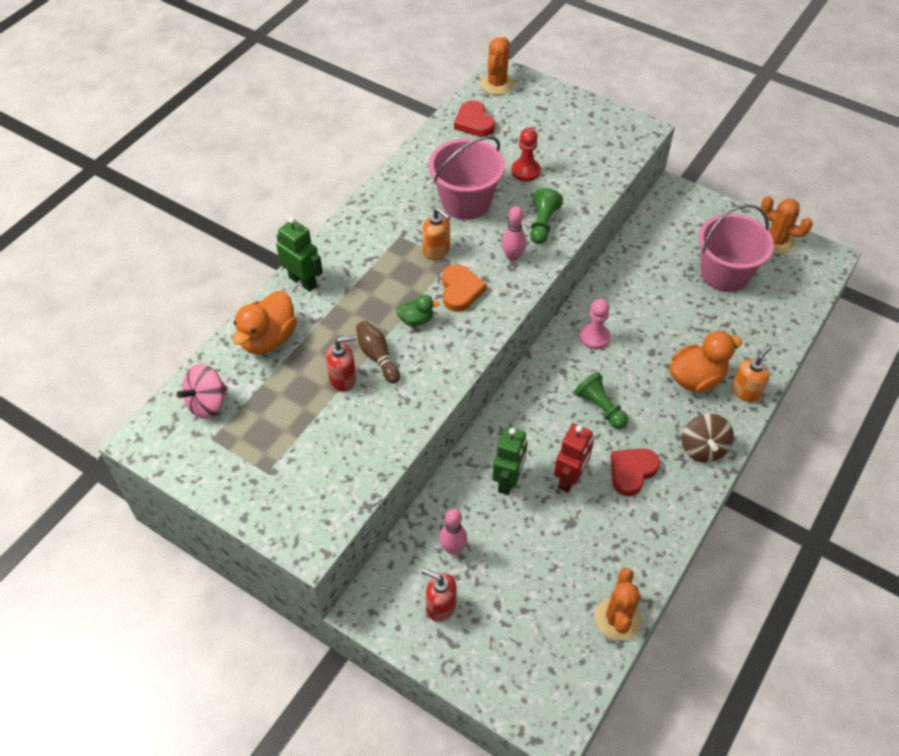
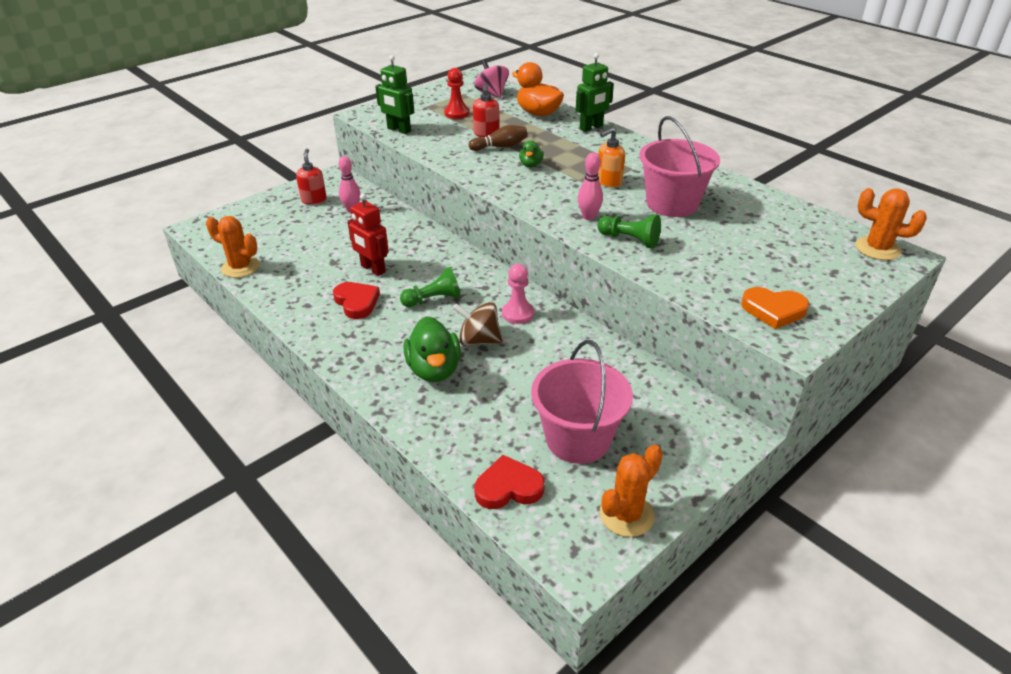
camera: 105 degrees right, 15 degrees down
(440, 606) = (314, 200): red soap dispenser -> red soap dispenser turned 45 degrees counterclockwise
(460, 290) = (555, 187): orange heart -> orange heart (773, 310)
(474, 122) = (800, 224): red heart -> red heart (508, 487)
(508, 481) = (390, 240): green robot -> green robot (399, 130)
(525, 171) = (715, 243): red pawn -> red pawn (456, 113)
(696, 378) = (434, 370): orange duck -> green duck
(703, 448) = (351, 351): brown spinning top -> brown spinning top (479, 340)
(746, 391) = (399, 402): orange soap dispenser -> none

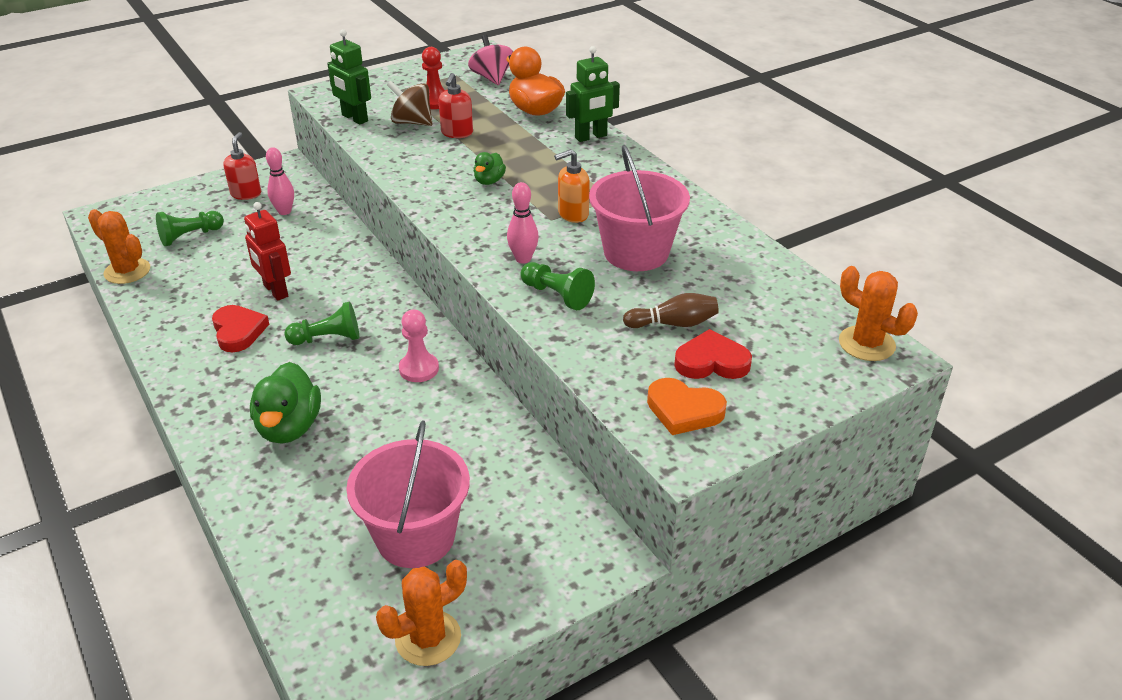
camera: 10 degrees right, 0 degrees up
(282, 236) = (190, 236): none -> green pawn
(479, 340) = (357, 397): brown spinning top -> brown spinning top (412, 122)
(500, 147) = (464, 153): brown bowling pin -> brown bowling pin (673, 324)
(508, 487) = (308, 584): red heart -> red heart (711, 362)

